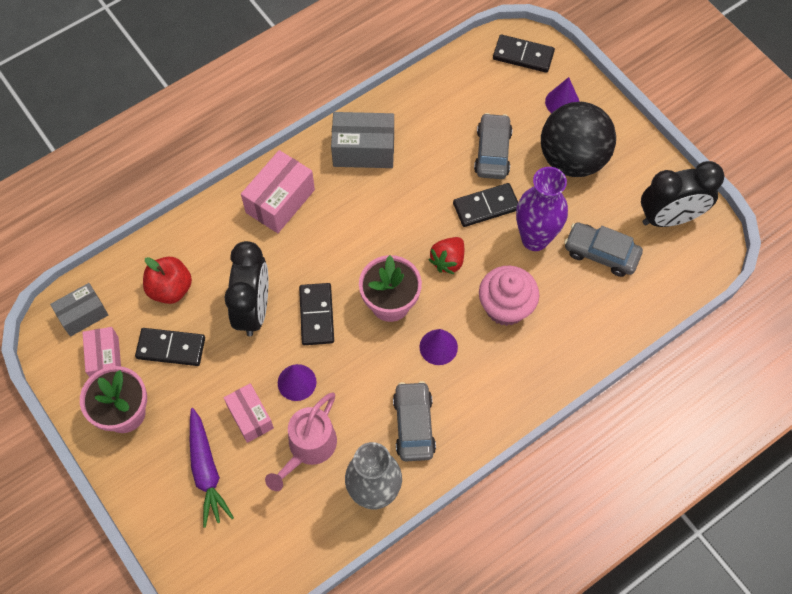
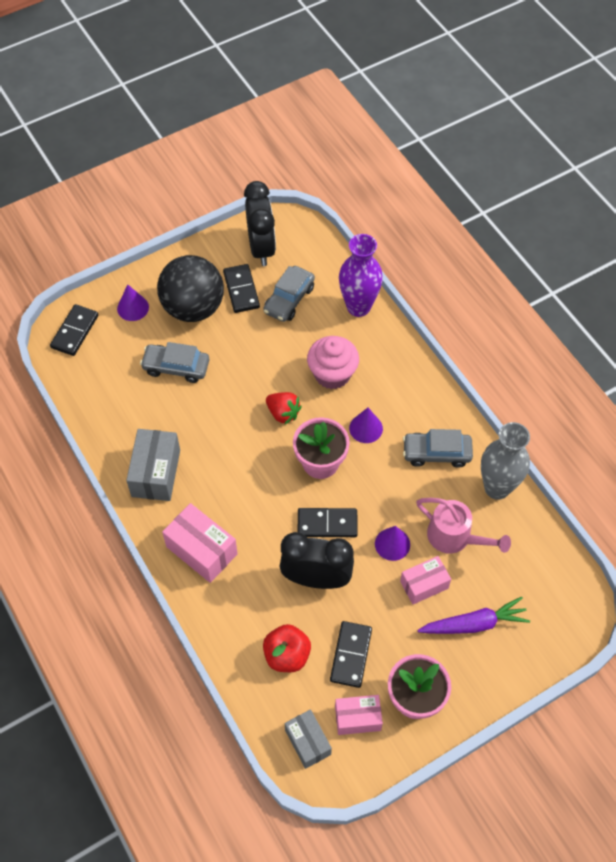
camera: 85 degrees left, 5 degrees down
(486, 206) = (232, 378): black domino -> black domino (241, 290)
(535, 239) = (269, 345): purple vase -> purple vase (358, 307)

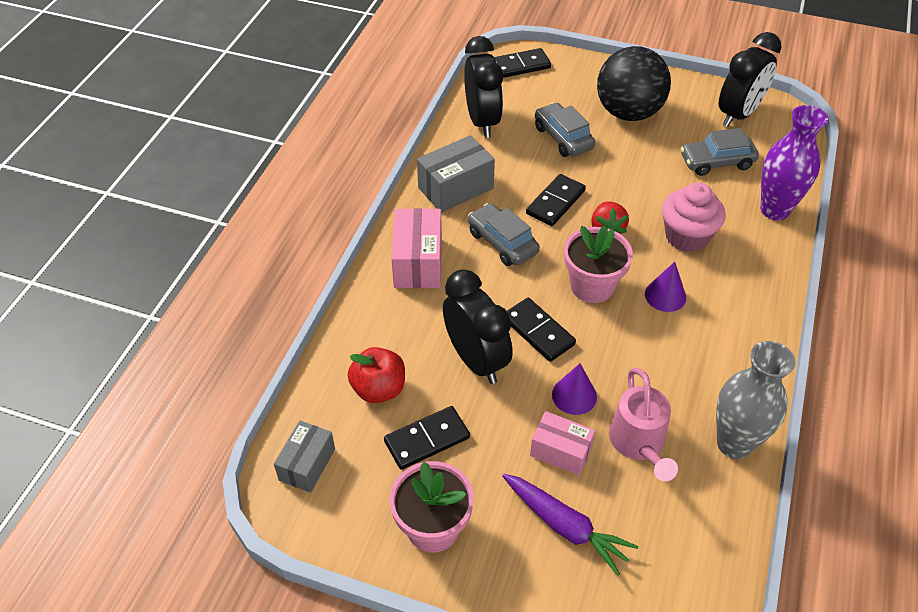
camera: 50 degrees right, 10 degrees down
(107, 403) = (482, 121): none -> black clock
(133, 308) = (582, 81): purple cone -> none
(241, 290) = (683, 128): black domino -> black domino (555, 202)
(357, 718) = (367, 490): pink box -> none
(436, 453) = (708, 367): grey car -> grey car (502, 242)

